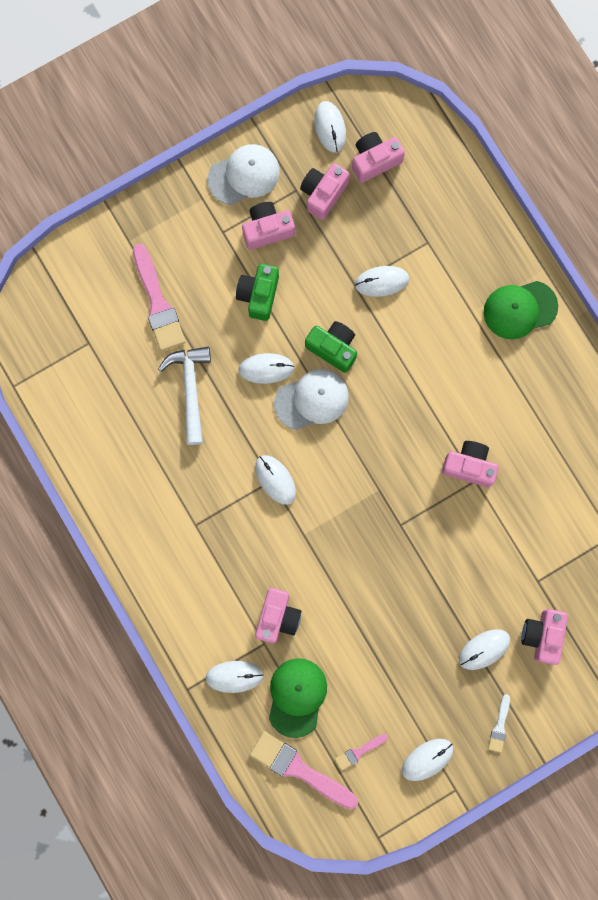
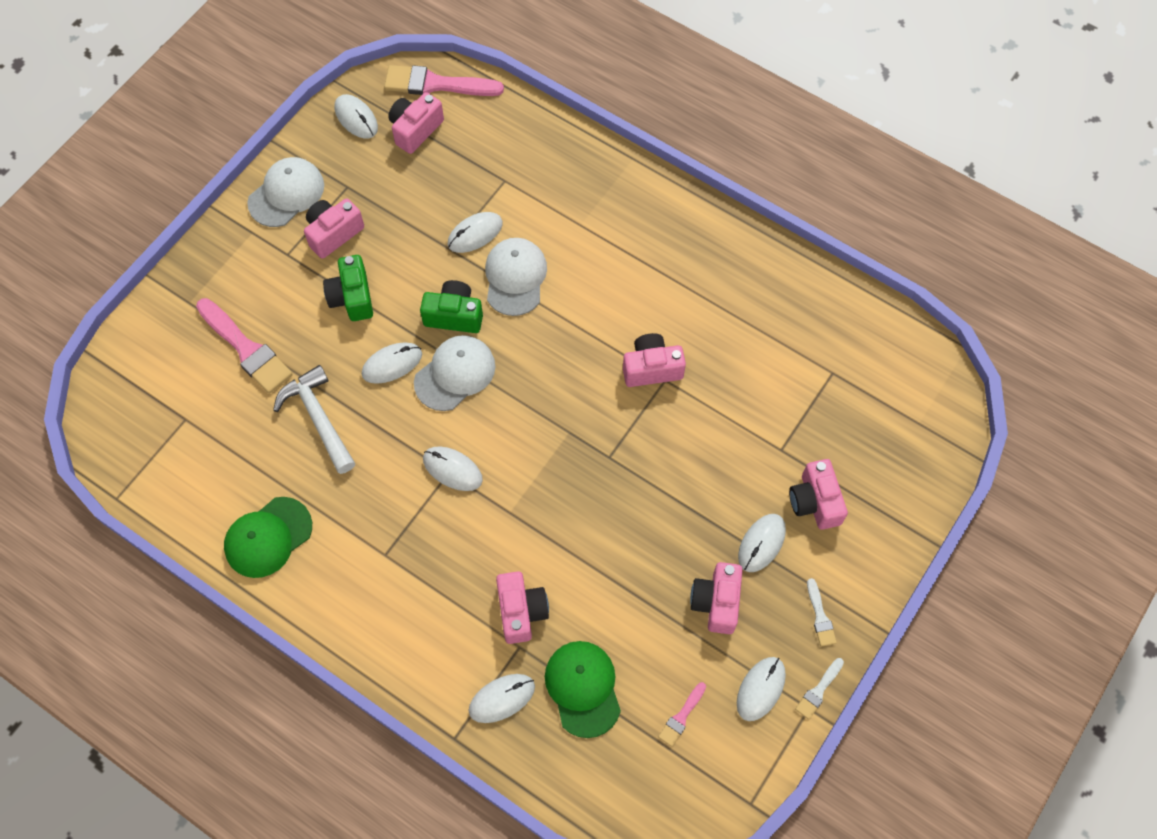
camera: 25 degrees left, 15 degrees down
(299, 769) = (624, 768): pink brush -> pink brush (437, 84)
(323, 194) = (377, 179): pink camera -> pink camera (716, 602)
(396, 336) = (515, 277): none -> white cap
(469, 781) = (818, 690): none -> white brush
(520, 309) = (627, 203): green cap -> green cap (268, 537)

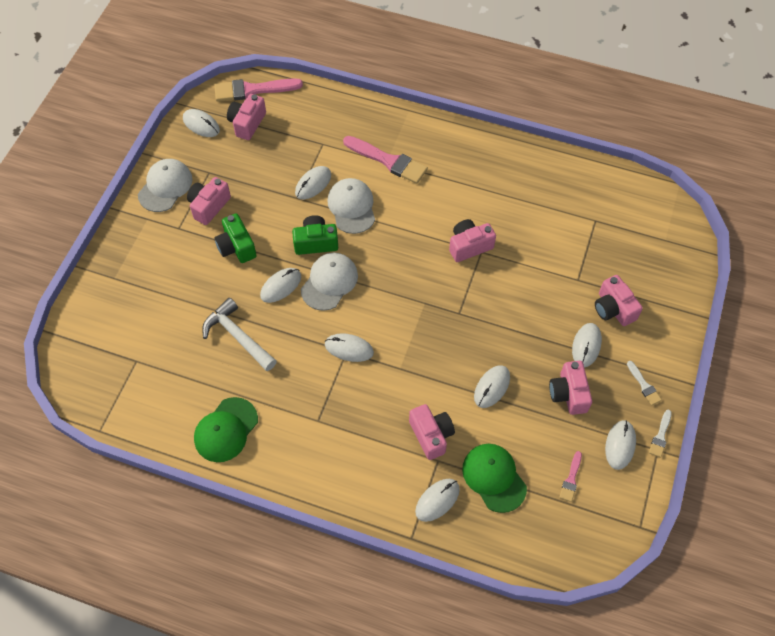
camera: 15 degrees left, 5 degrees down
(246, 349) = (168, 300): pink brush -> pink brush (388, 161)
(619, 568) = (491, 387): none -> white mouse

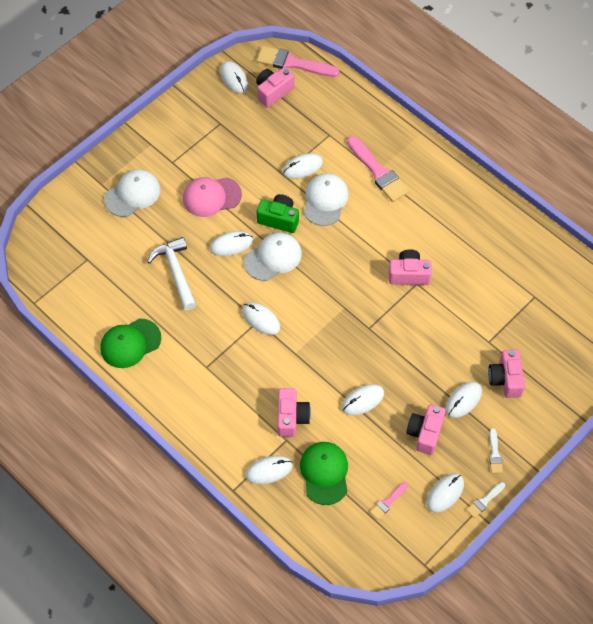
camera: 25 degrees right, 0 degrees up
(165, 187) = (178, 122): white cap -> white cap (132, 194)
(209, 206) = (206, 153): pink camera -> none
(236, 247) = (211, 197): green camera -> pink cap

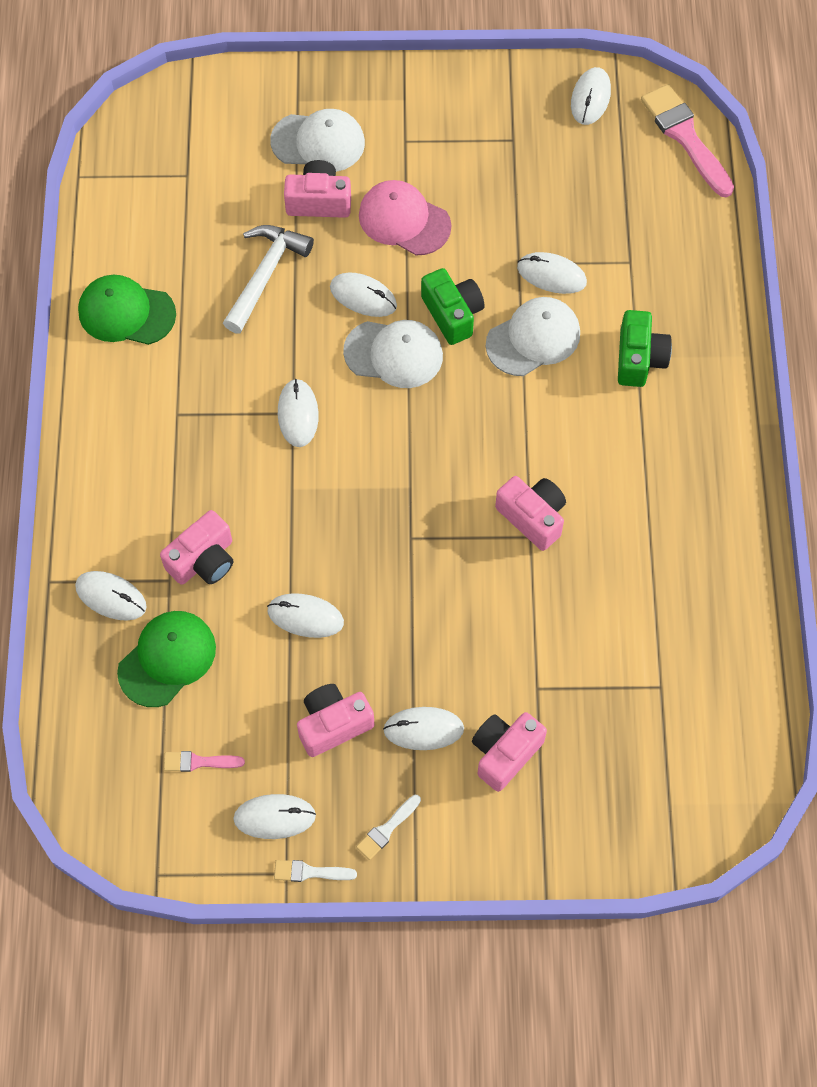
camera: 45 degrees right, 5 degrees up
(273, 92) = (620, 153): pink camera -> pink camera (319, 201)
(378, 172) = (639, 359): pink brush -> green camera

